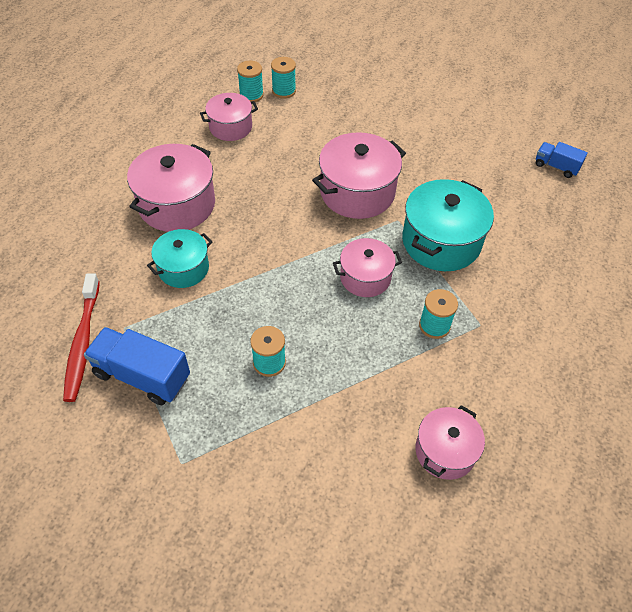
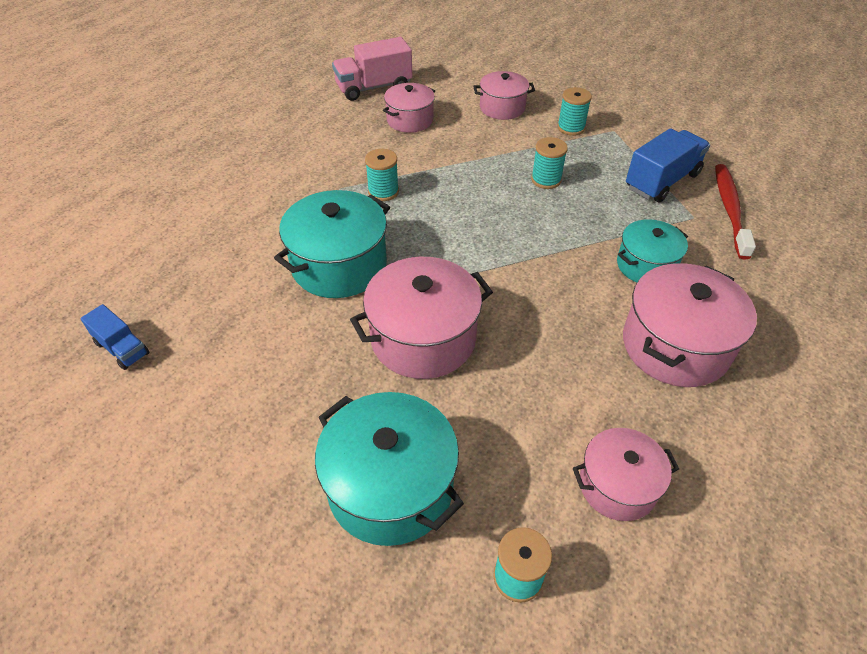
camera: 170 degrees left, 5 degrees down
(142, 376) = (662, 181): blue truck -> blue truck turned 75 degrees counterclockwise
(251, 95) = (585, 572): turquoise spool -> turquoise spool (571, 128)
(354, 116) = (390, 487): none -> turquoise pot
(365, 277) = (439, 237): pink pot -> pink pot (502, 108)
(520, 524) = (374, 87): none -> pink truck

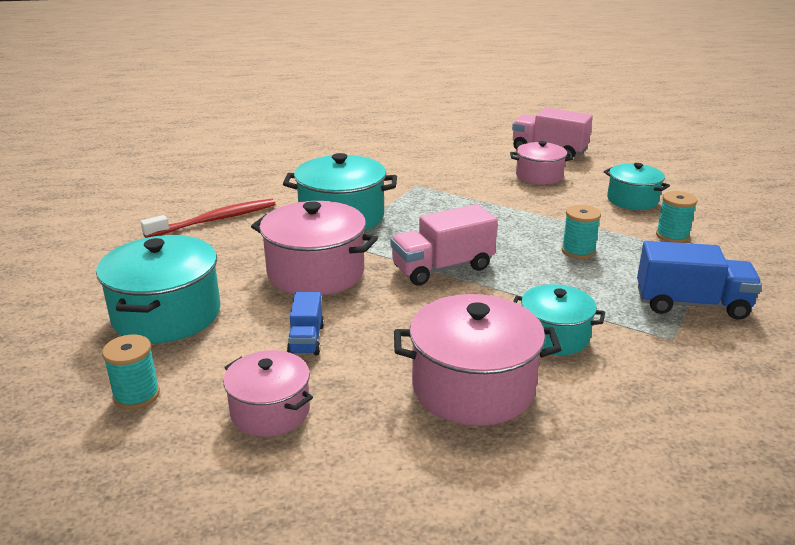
camera: 50 degrees right, 20 degrees down
(122, 348) = (180, 190): blue truck -> blue truck (306, 339)
(383, 192) = (441, 200): turquoise spool -> none
(497, 260) = (442, 268): none -> pink truck
(502, 108) = (632, 200): pink pot -> turquoise pot
(729, 209) = (726, 356): red toothbrush -> red toothbrush (215, 220)

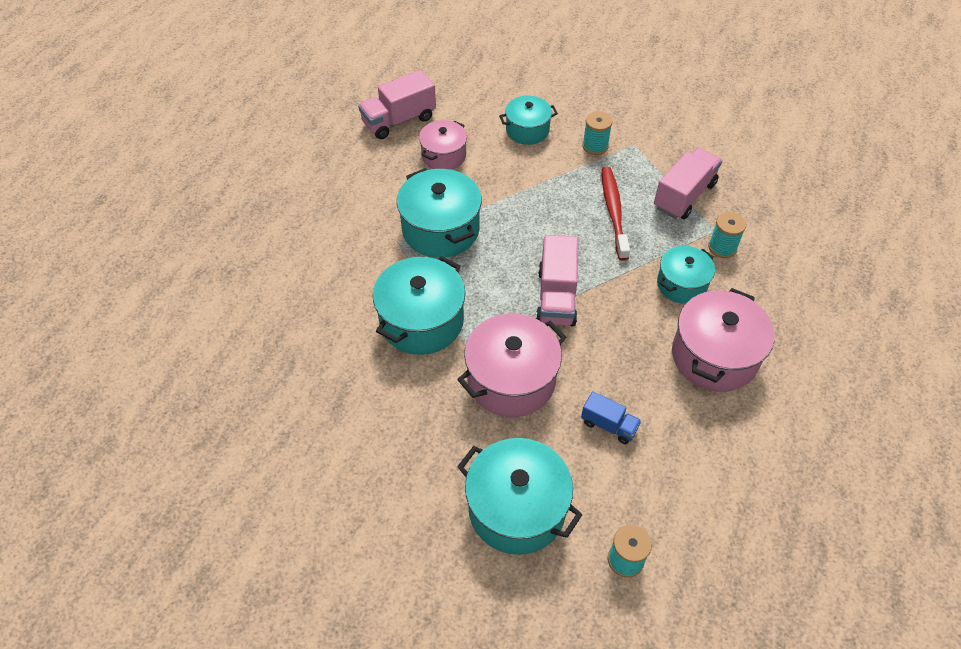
camera: 60 degrees left, 25 degrees up
(215, 220) = (357, 419): red toothbrush -> red toothbrush (613, 212)
(270, 411) = (686, 479): pink pot -> none
(453, 197) = (440, 229): none -> turquoise pot
(578, 251) = (583, 207): turquoise spool -> turquoise spool (722, 247)
(691, 304) = (684, 195): blue truck -> pink truck

